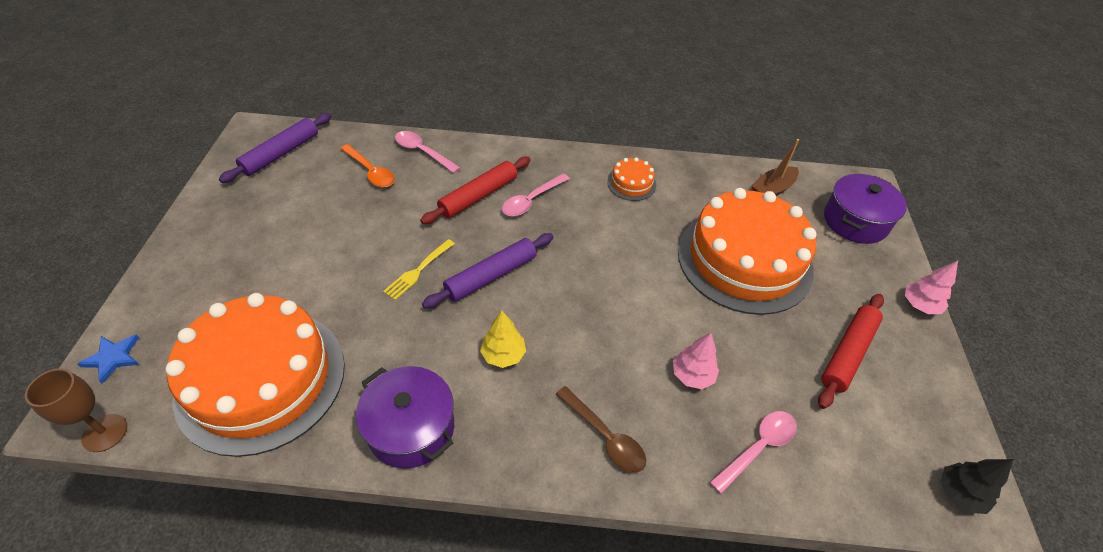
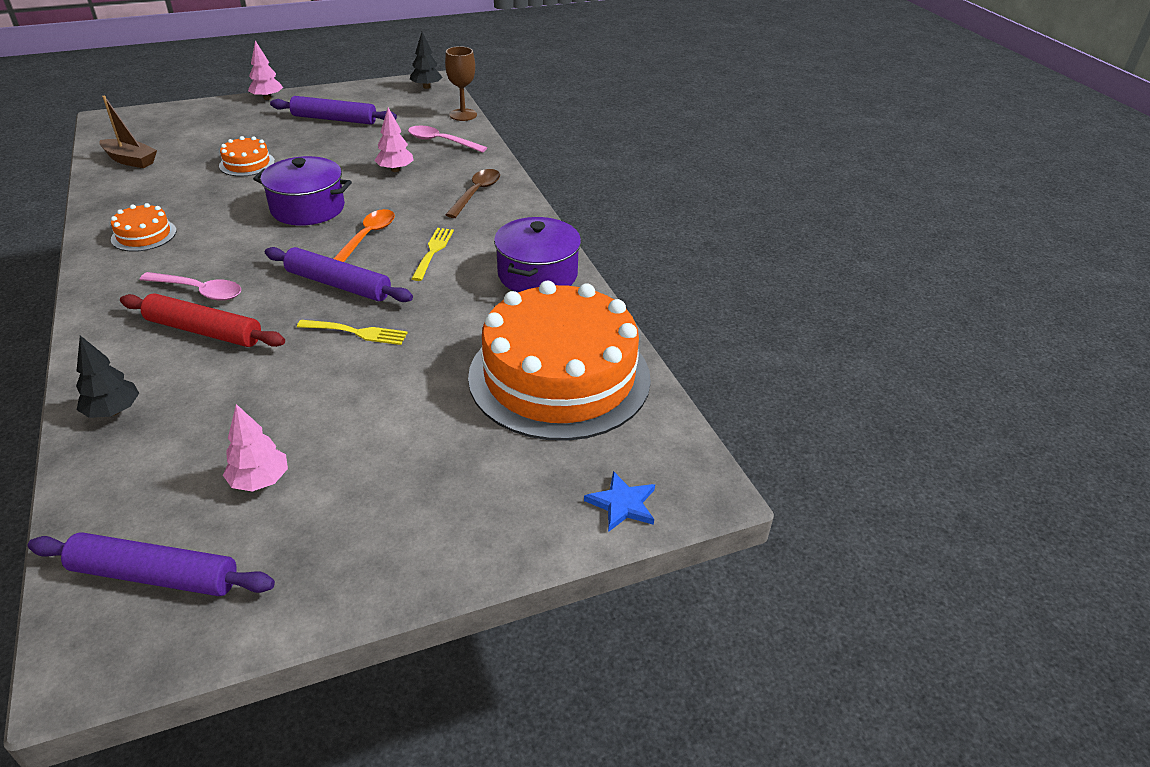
camera: 115 degrees left, 10 degrees down
(105, 433) = (692, 448): brown goblet -> brown goblet (463, 115)
(310, 196) = (260, 481): none -> pink tree
(371, 172) = (178, 444): orange spoon -> orange spoon (367, 237)
(422, 152) = (113, 411): pink spoon -> black tree
(503, 355) = (433, 252): yellow tree -> yellow fork
(744, 260) = (247, 163): orange cake -> orange cake, size x0.40
(847, 354) = (334, 119): red rolling pin -> purple rolling pin
(855, 221) = (169, 123): purple pot -> purple pot (308, 208)

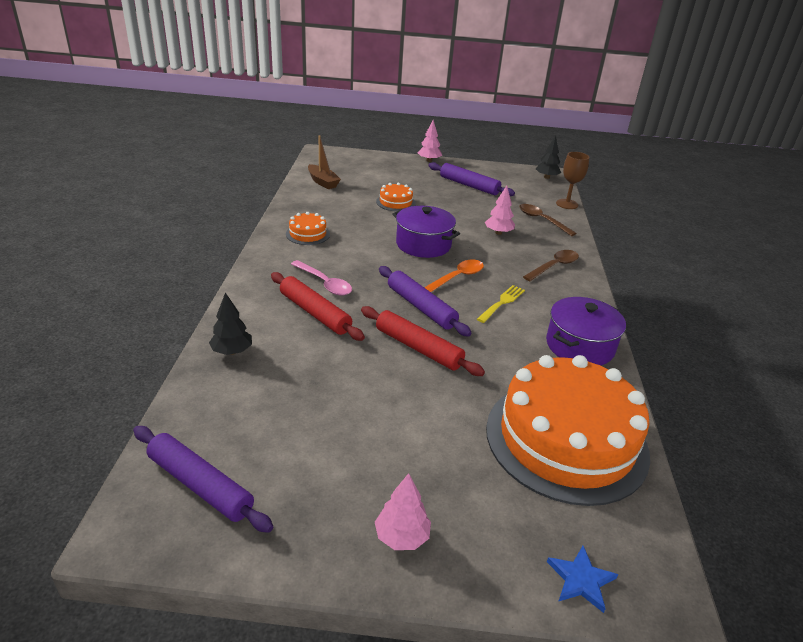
camera: 25 degrees right, 5 degrees down
(260, 481) = (301, 440): pink tree -> pink tree (401, 536)
(355, 332) = (418, 348): yellow fork -> red rolling pin
(441, 142) = (542, 220): pink spoon -> brown spoon

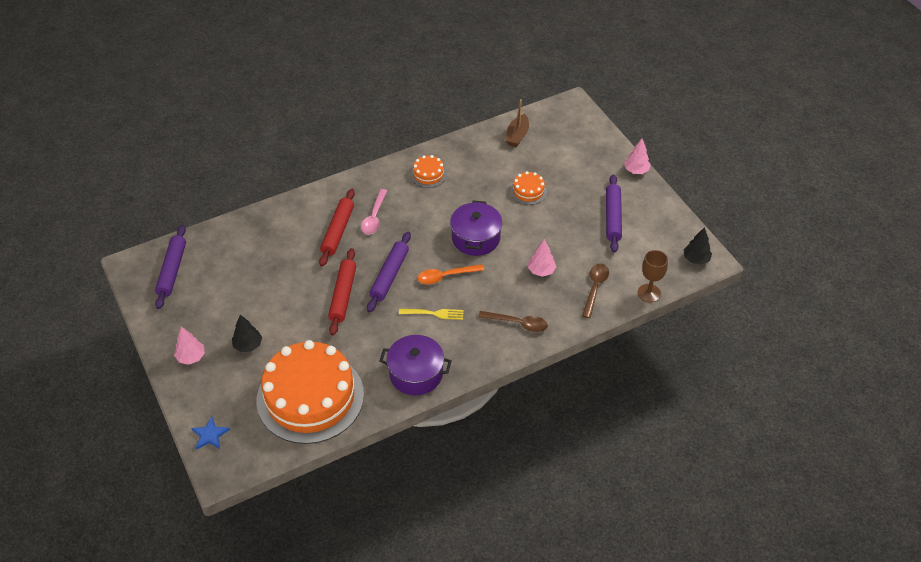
camera: 60 degrees right, 15 degrees up
(232, 351) = (272, 220): black tree -> black tree (248, 345)
(457, 277) = (445, 276): orange spoon -> orange spoon turned 150 degrees clockwise

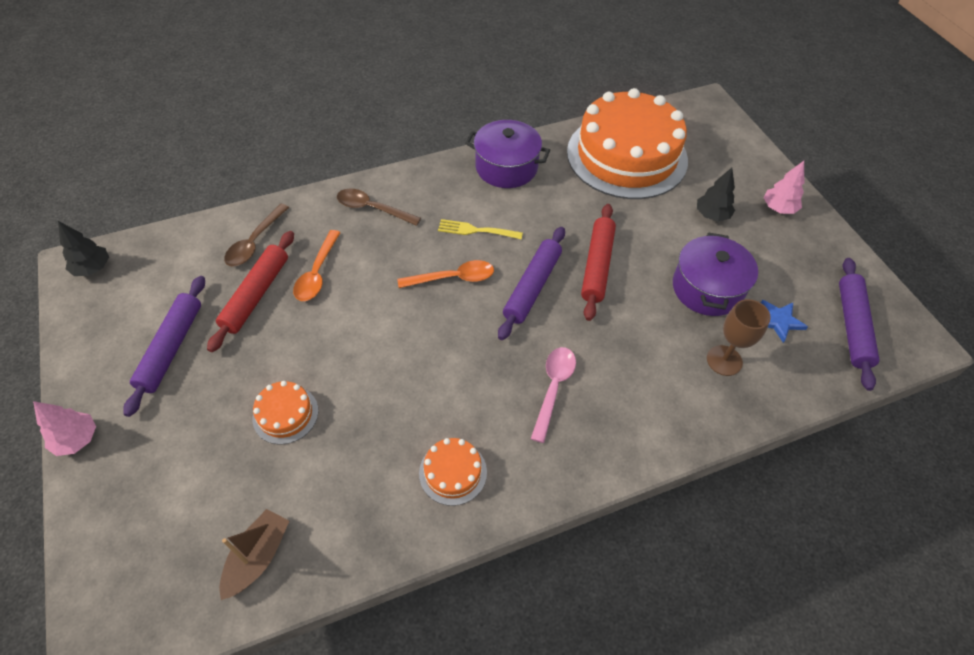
camera: 175 degrees left, 5 degrees up
(210, 435) = (729, 132): blue star -> blue star (779, 321)
(338, 231) = (612, 368): red rolling pin -> red rolling pin (256, 295)
(476, 238) = (397, 333): purple pot -> purple pot (707, 288)
(541, 271) = (317, 273): pink tree -> orange spoon
(649, 293) = (187, 229): brown goblet -> brown goblet (724, 360)

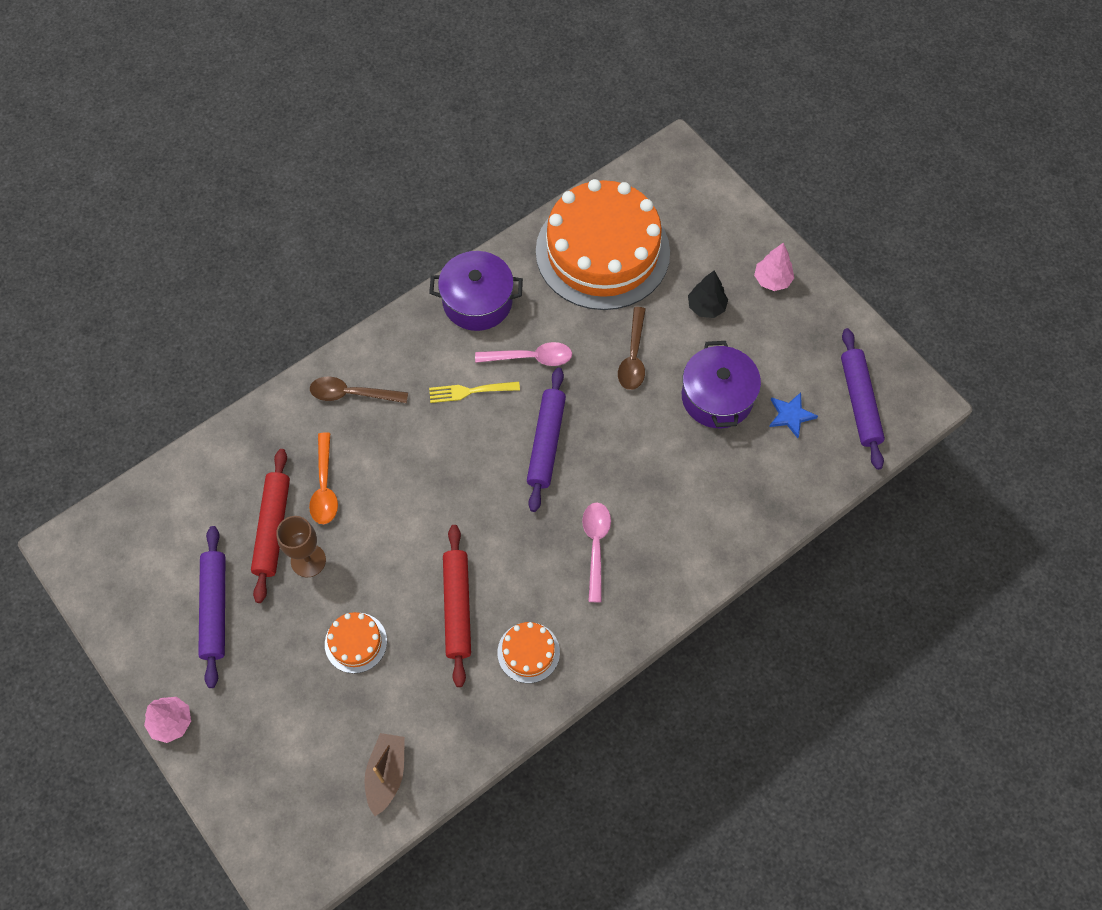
camera: 15 degrees left, 10 degrees up
(93, 268) = (88, 546): black tree -> none
(255, 242) = (244, 469): brown spoon -> brown spoon (633, 356)
(453, 278) = (464, 454): orange spoon -> none
(539, 217) = (530, 357): none -> pink spoon
(597, 266) = (604, 400): red rolling pin -> red rolling pin (457, 607)
(724, 360) = (746, 472): brown goblet -> brown goblet (308, 560)

